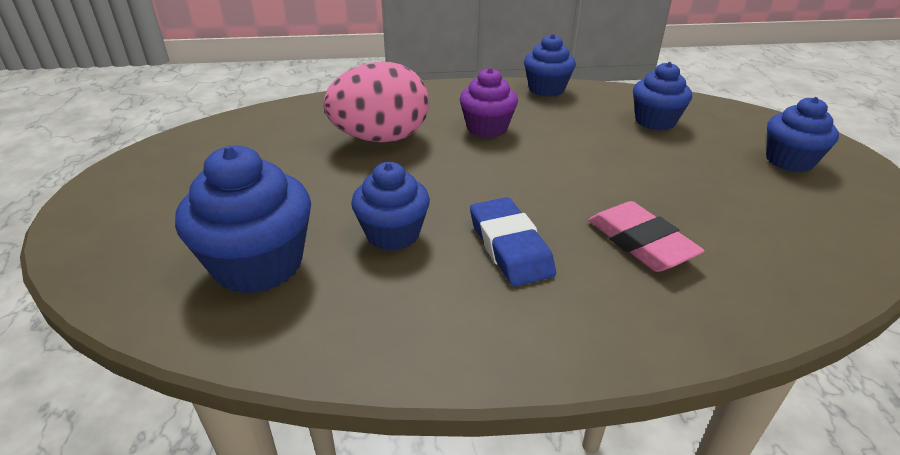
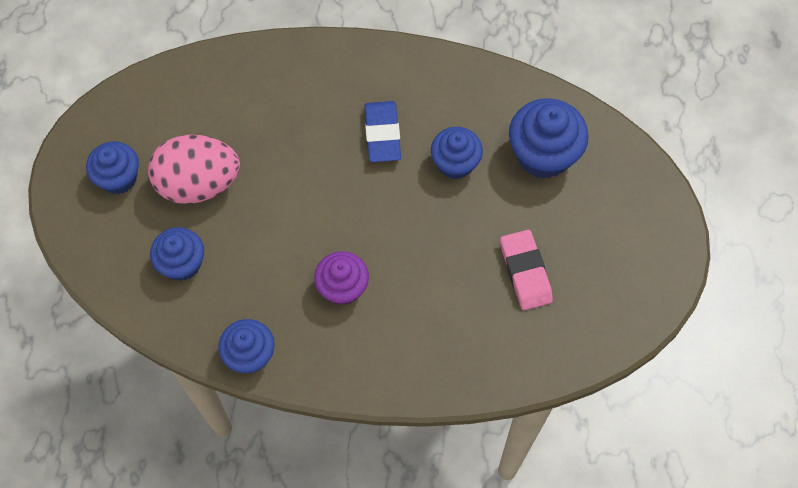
camera: 165 degrees left, 30 degrees up
(381, 138) = (443, 292): pink egg -> pink egg (198, 184)
(640, 242) = (297, 119): pink eraser -> pink eraser (525, 272)

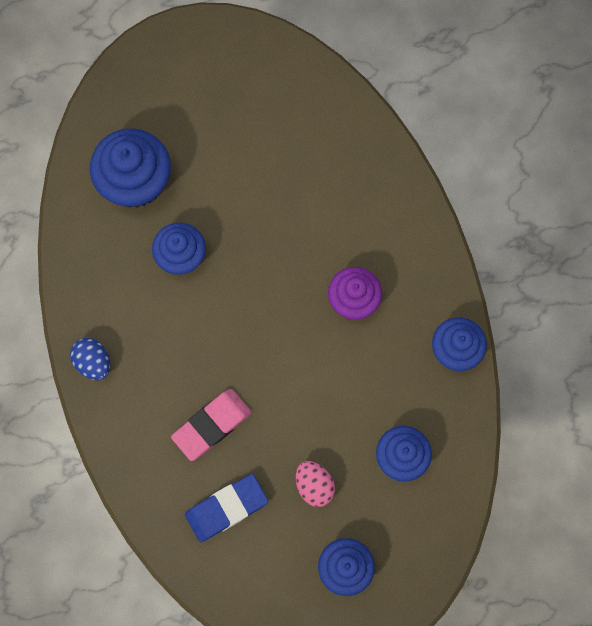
camera: 115 degrees left, 10 degrees up
(198, 184) = (314, 485): pink egg -> pink egg, size x0.50
(382, 134) = (181, 337): blue eraser -> blue eraser (226, 508)
(395, 61) = (93, 362): none -> blue egg
(525, 272) = (262, 150): pink eraser -> pink eraser (211, 425)

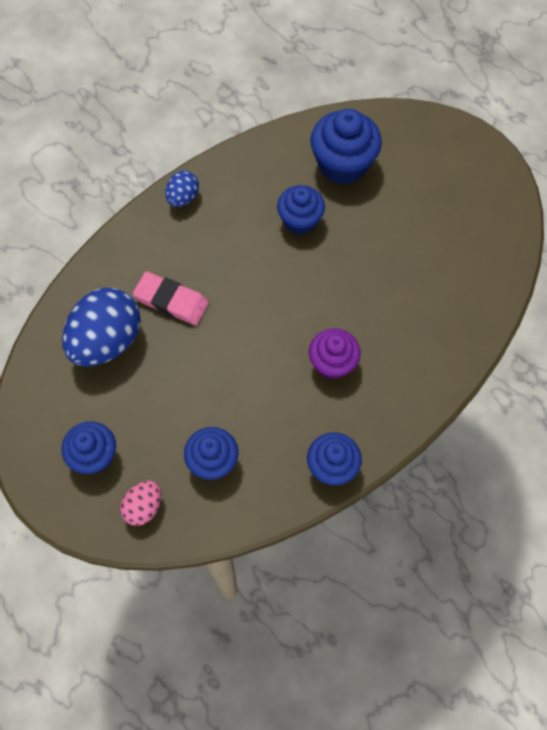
camera: 65 degrees right, 10 degrees down
(226, 508) = (107, 341): blue eraser -> blue egg
(314, 485) = (156, 400): pink egg -> pink egg (143, 507)

